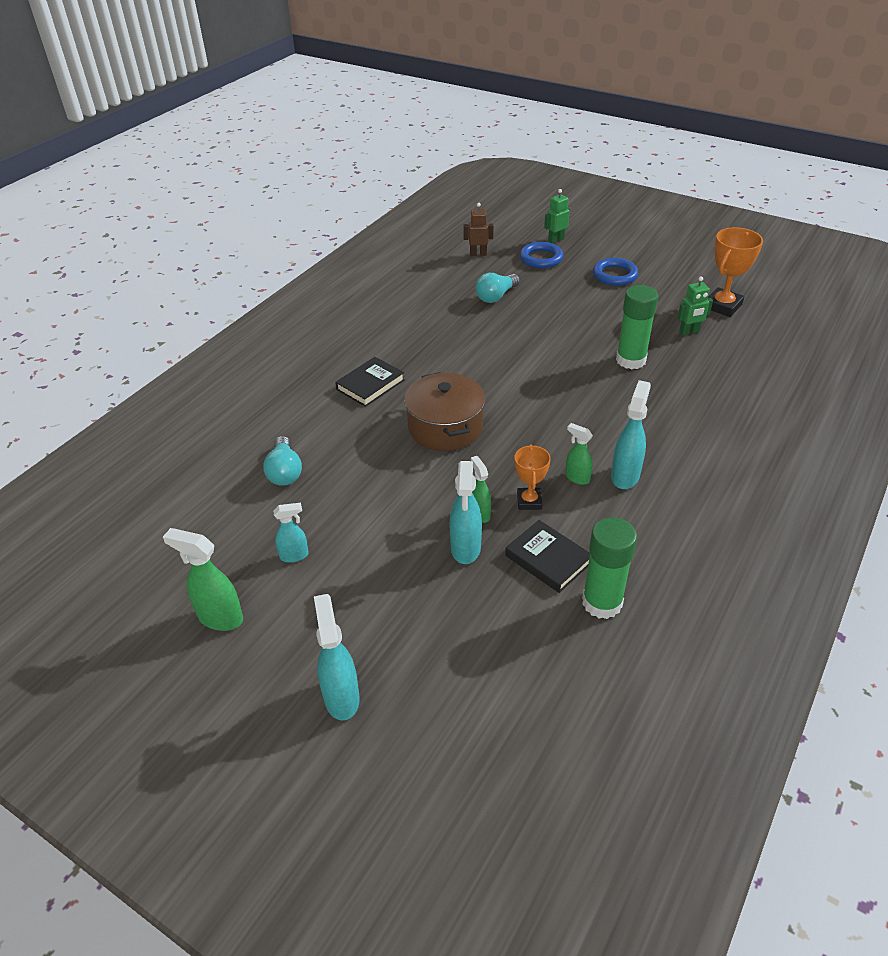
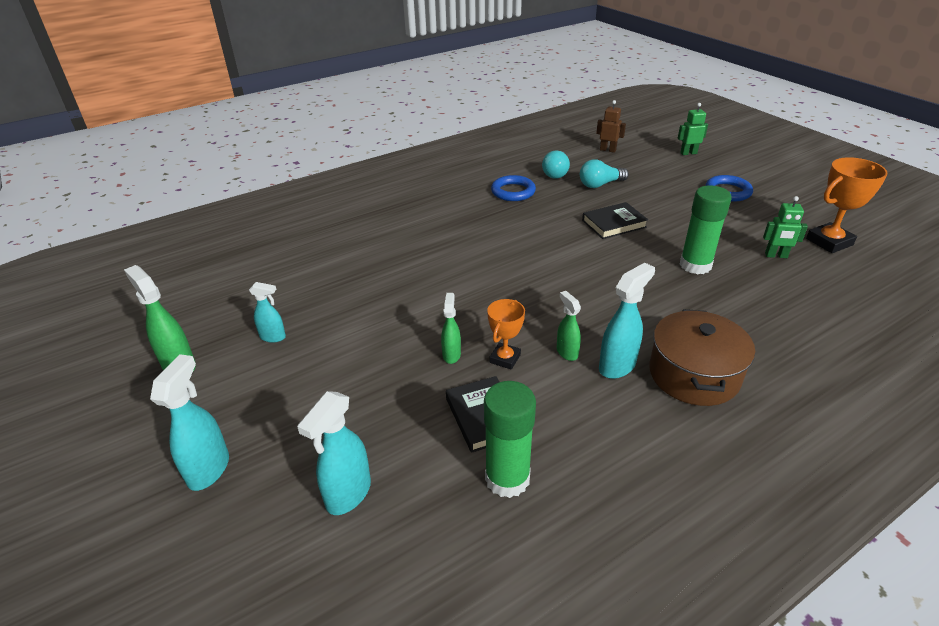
camera: 25 degrees right, 5 degrees down
(285, 472) = (320, 271): turquoise light bulb -> turquoise light bulb (556, 173)
(370, 385) = (440, 225): black book -> black book (614, 224)
(445, 427) = (476, 274): brown pot -> brown pot (694, 374)
(465, 549) = (415, 380): turquoise spray bottle -> turquoise spray bottle (348, 495)
(541, 258) = (663, 164): blue ring -> blue ring (513, 192)

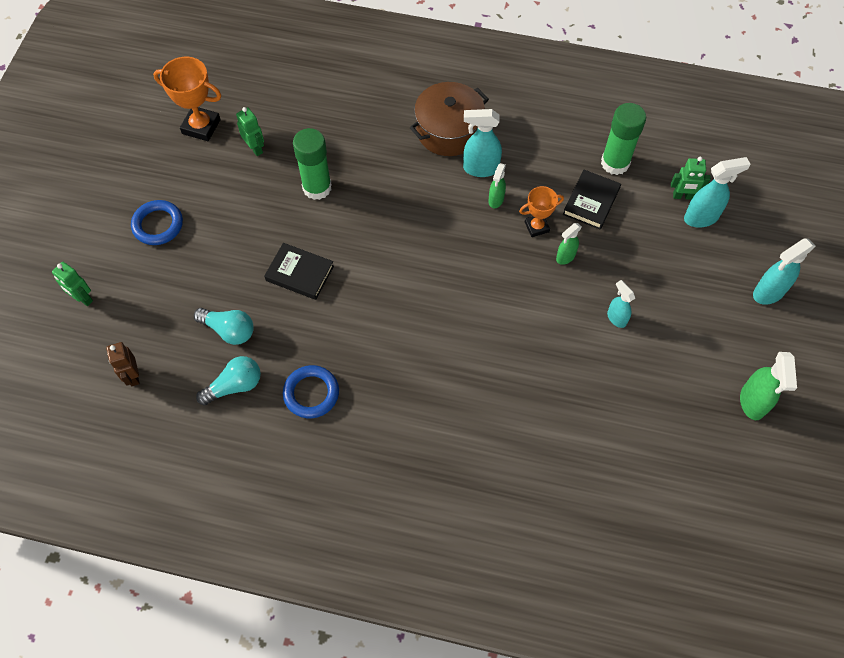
camera: 135 degrees left, 25 degrees up
(273, 337) = (670, 376): turquoise spray bottle -> turquoise spray bottle (616, 318)
(392, 503) = (682, 196): none -> green robot

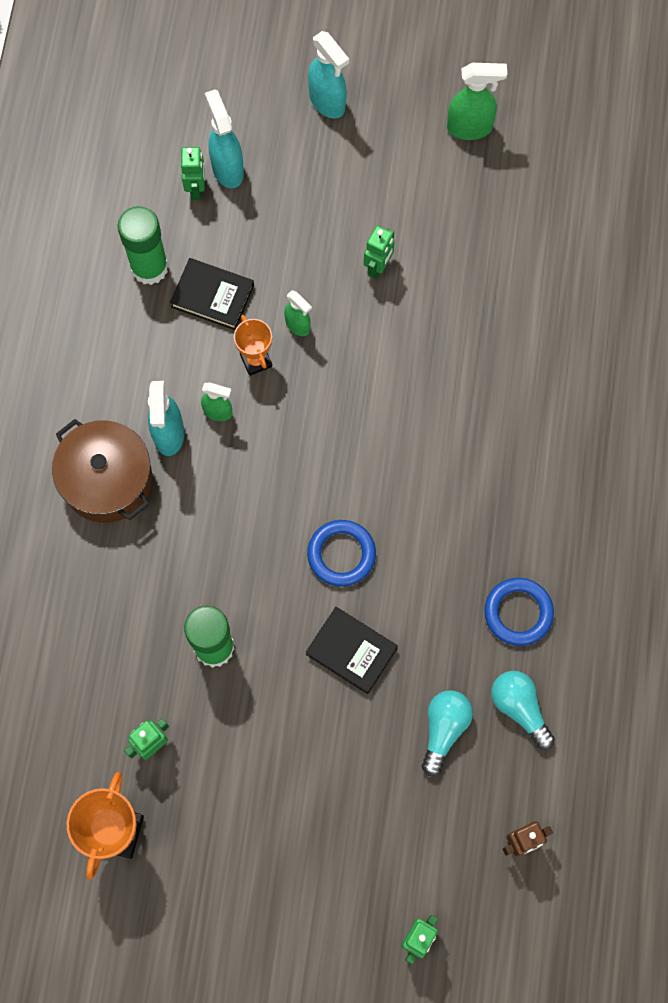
camera: 95 degrees left, 10 degrees up
(158, 225) = (292, 859): blue ring -> blue ring (341, 554)
(300, 273) = (351, 651): black book -> black book turned 75 degrees counterclockwise
(616, 318) = (378, 267): turquoise spray bottle -> green robot

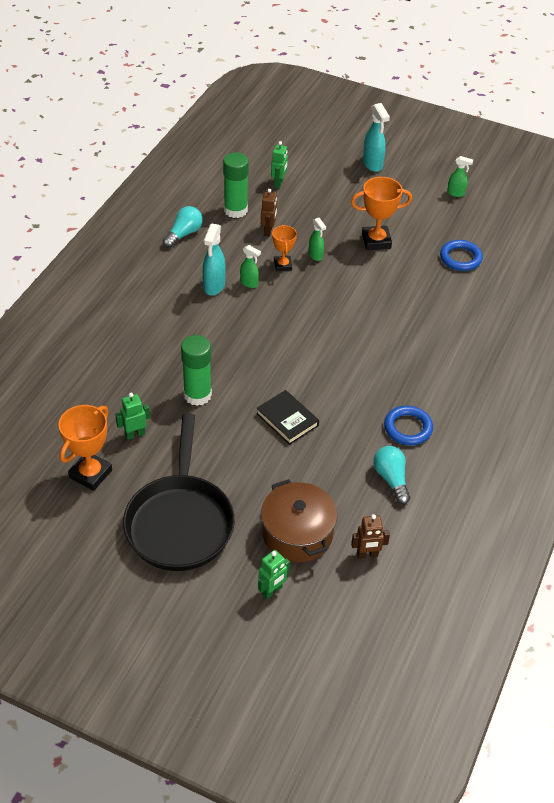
camera: 15 degrees right, 25 degrees down
(107, 480) = (166, 298): brown pot -> brown pot (297, 533)
(212, 296) = (268, 231): black book -> brown robot
(227, 169) = (301, 179): turquoise spray bottle -> none
(264, 871) = (180, 522): none -> black pan
(341, 554) = (300, 369): blue ring -> blue ring (460, 258)
(378, 267) = (376, 241): green robot -> orange trophy
(444, 729) = (334, 477): turquoise light bulb -> turquoise light bulb (184, 234)
(470, 128) = (456, 193): green spray bottle -> green spray bottle, size x0.62

